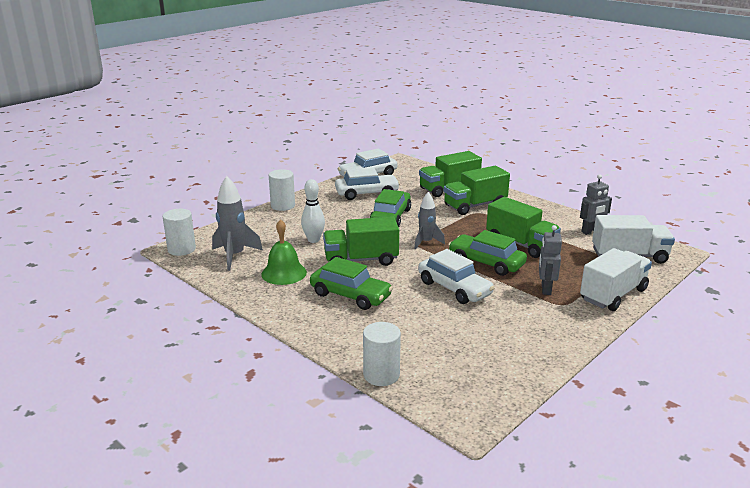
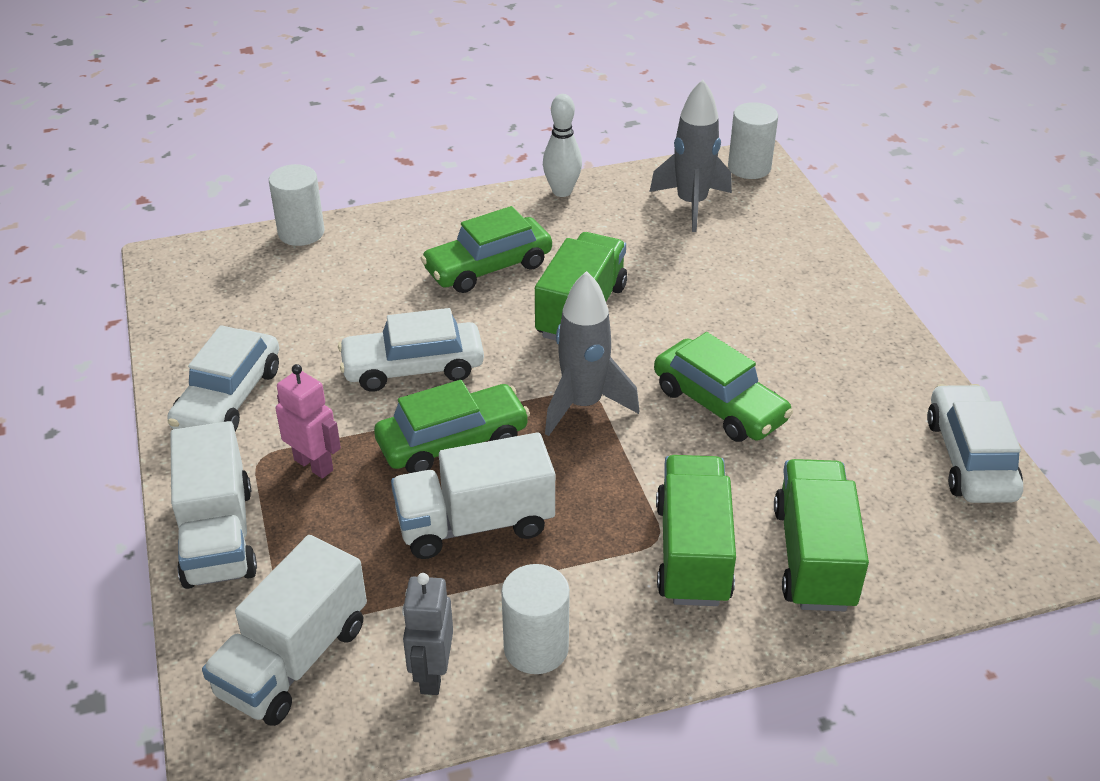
camera: 120 degrees right, 15 degrees up
(283, 206) = (859, 295): white cylinder -> white cylinder (536, 648)
(284, 273) = (602, 231): green bell -> none
(313, 240) = (690, 287): white bowling pin -> white bowling pin (562, 191)
(367, 193) = (860, 417): white car -> white car (228, 398)
(426, 242) = (583, 405): grey rocket -> grey rocket, size x1.51
(520, 244) = (475, 524): green truck -> white truck
(545, 289) = (314, 465): grey robot -> pink robot

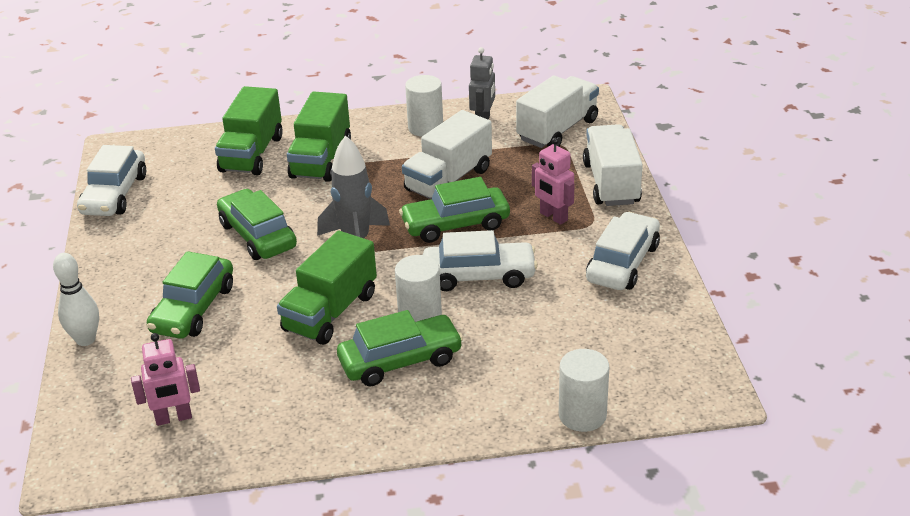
camera: 170 degrees left, 5 degrees down
(475, 524) = (448, 180): white truck -> white truck turned 135 degrees clockwise
(562, 191) = (300, 447): white bowling pin -> white bowling pin (85, 339)
(691, 204) = (174, 418): grey rocket -> pink robot
(741, 304) = (193, 309): none -> green car
(749, 167) = (81, 464): white cylinder -> white cylinder (420, 316)

